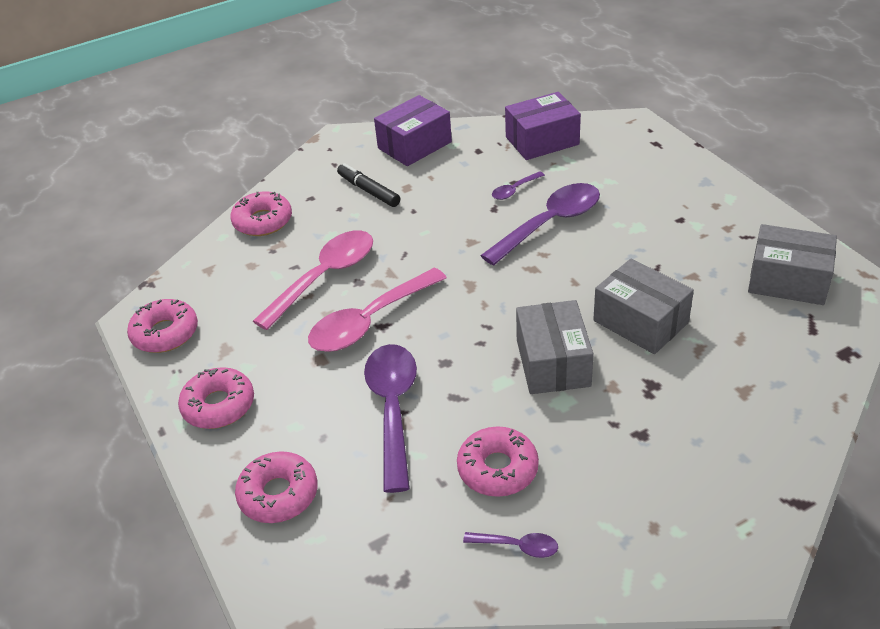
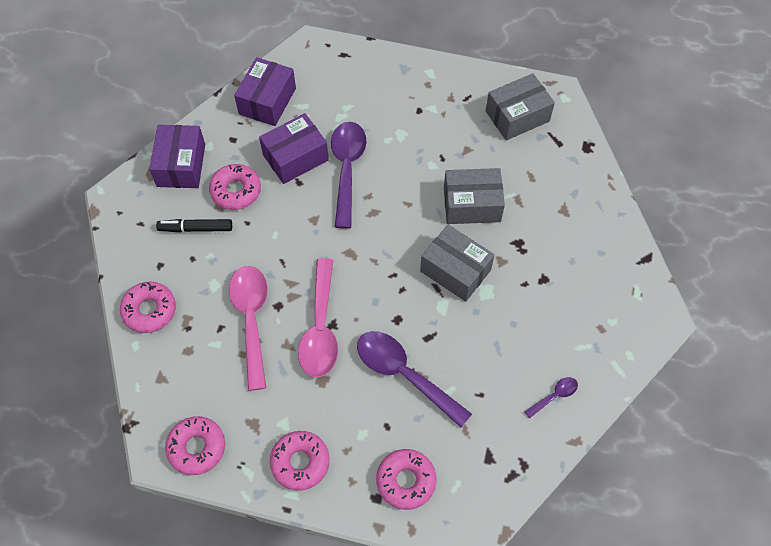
camera: 50 degrees left, 20 degrees up
(497, 469) = (499, 361): pink donut -> pink donut (236, 191)
(514, 190) = (295, 157): purple spoon -> purple box

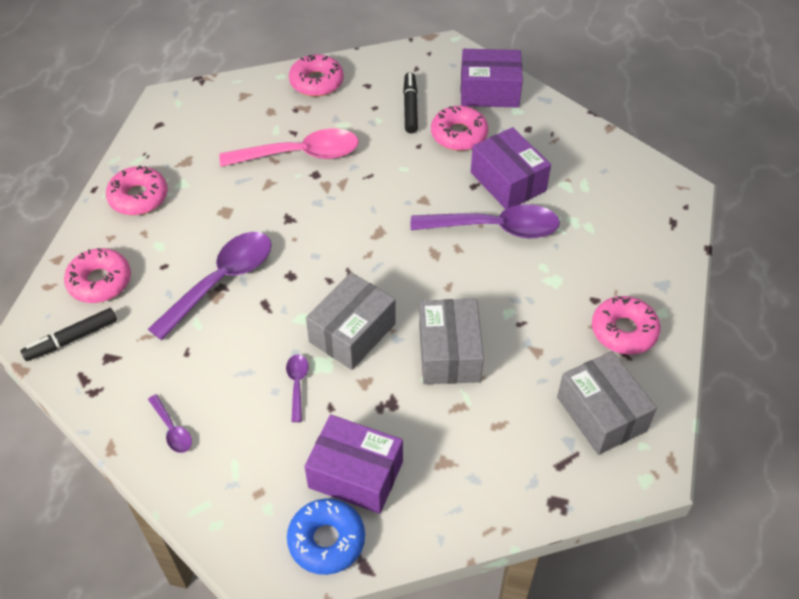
camera: 90 degrees right, 10 degrees down
(197, 448) = (169, 123): pink donut -> pink donut (624, 331)
(267, 101) = (586, 154): purple box -> purple box (355, 474)
(320, 328) = (285, 209): pink spoon -> none
(471, 494) = (71, 339): none -> black marker
(506, 308) = (297, 384): none -> purple spoon
(632, 282) = (326, 540): none -> blue donut

